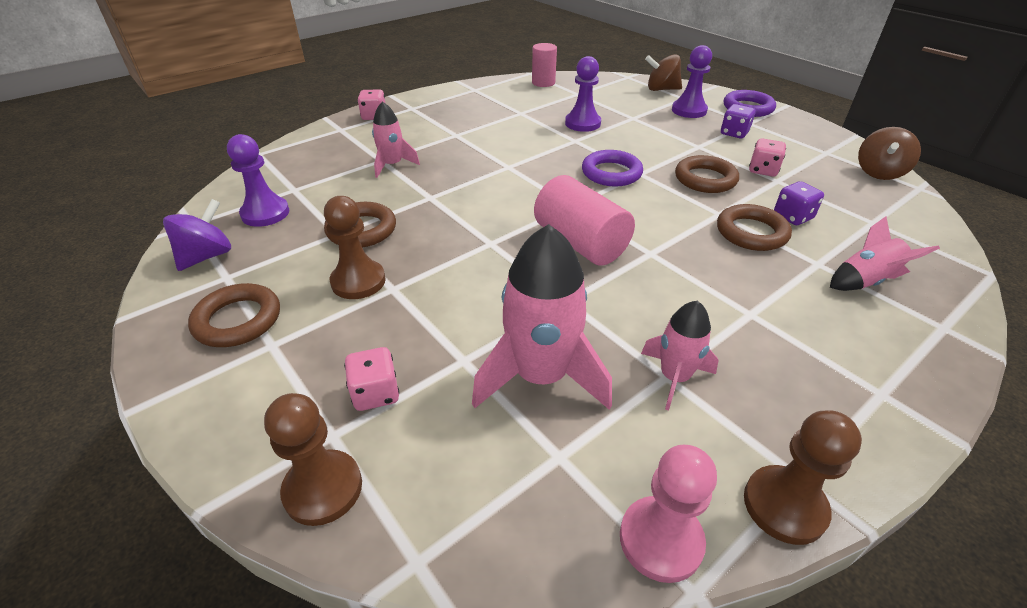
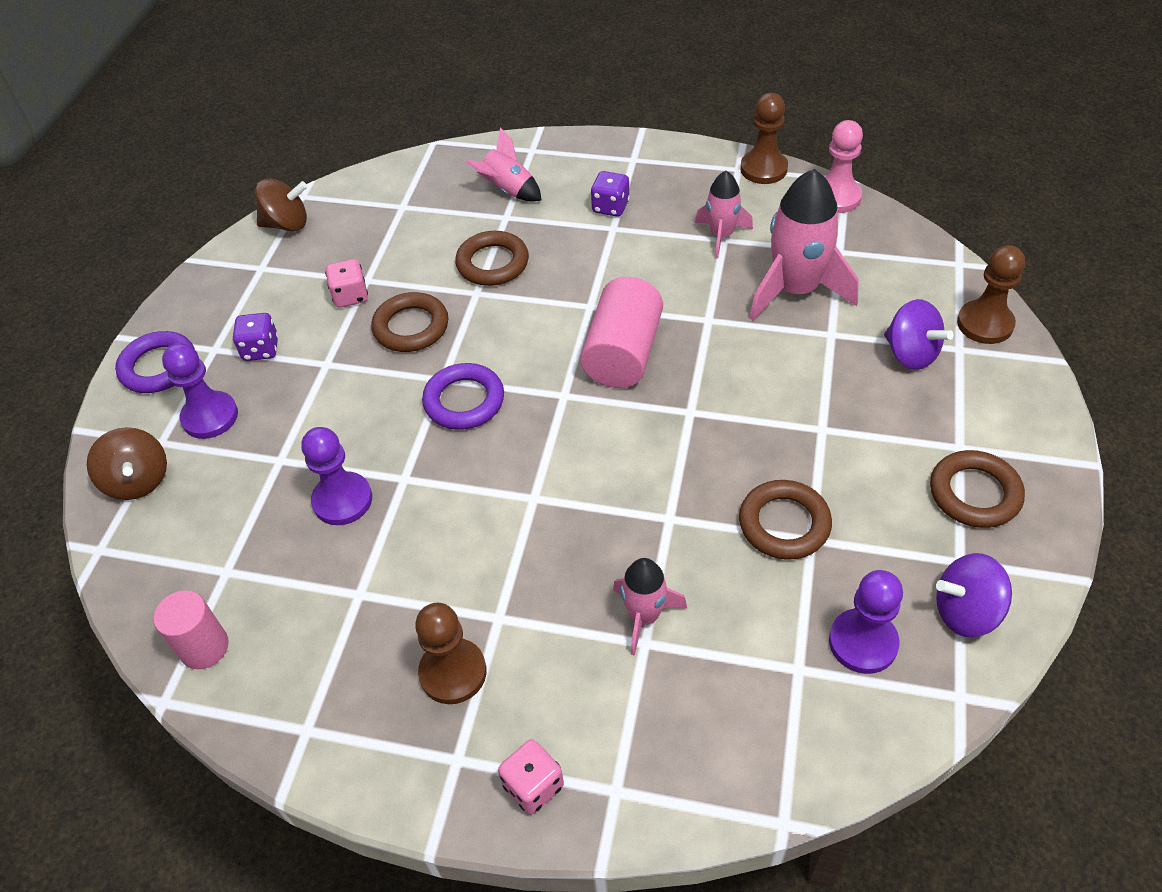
camera: 125 degrees left, 10 degrees up
(358, 281) = (843, 458): brown pawn -> brown pawn (453, 672)
(376, 393) = (910, 354): pink dice -> purple spinning top
(792, 217) = (438, 249): purple dice -> purple dice (610, 207)

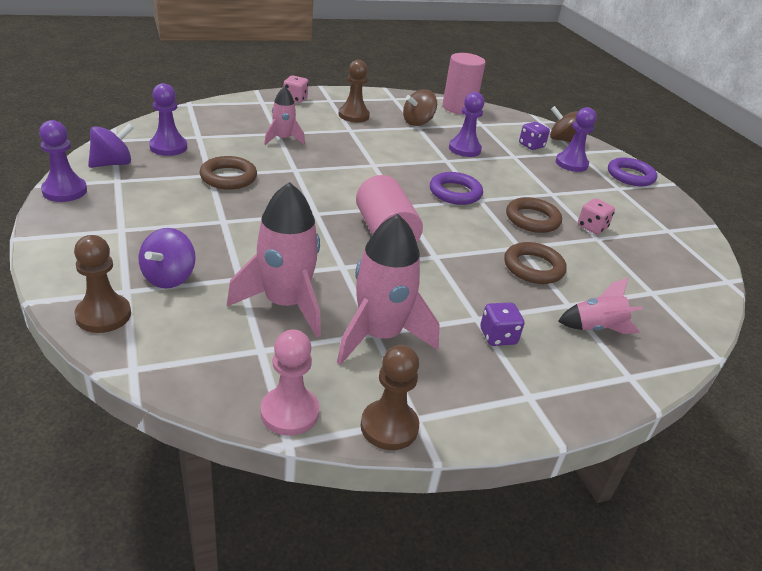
camera: 140 degrees right, 15 degrees down
(204, 647) = (458, 108): pink cylinder -> pink cylinder, size x1.54
(261, 349) = (595, 192): purple dice -> purple dice (531, 145)
(287, 224) = (701, 259): brown spinning top -> brown spinning top (418, 122)
(721, 236) = (379, 335): pink rocket -> pink rocket, size x1.76
(910, 354) = (169, 277): purple spinning top -> purple spinning top turned 90 degrees counterclockwise
(974, 493) = (109, 209): brown ring -> none
(1040, 553) = (64, 191): none -> purple pawn

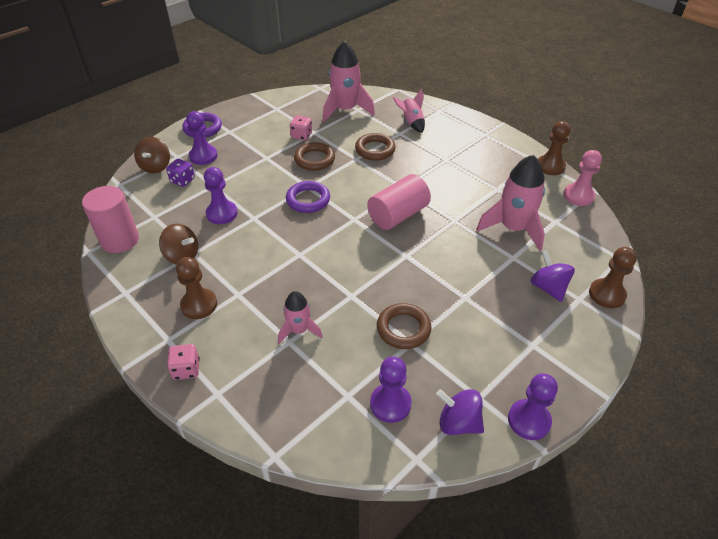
camera: 110 degrees left, 10 degrees up
(169, 277) = (548, 287): purple spinning top -> purple spinning top turned 105 degrees counterclockwise
(379, 335) = (497, 186): pink rocket -> pink rocket (345, 110)
(498, 337) = (453, 150): purple dice -> none

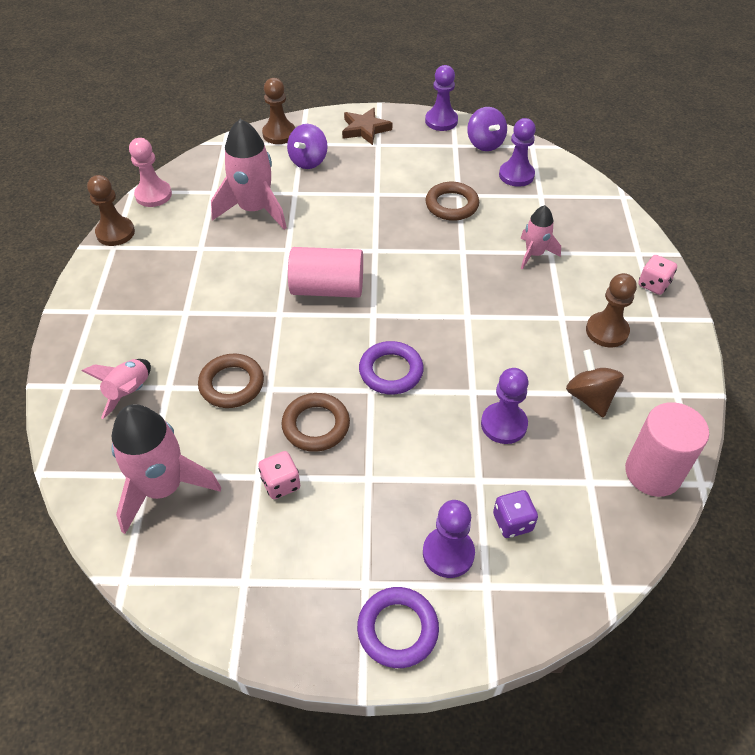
camera: 135 degrees left, 5 degrees up
(156, 167) = (532, 586): brown spinning top -> none
(565, 353) = (365, 129): none -> brown star

